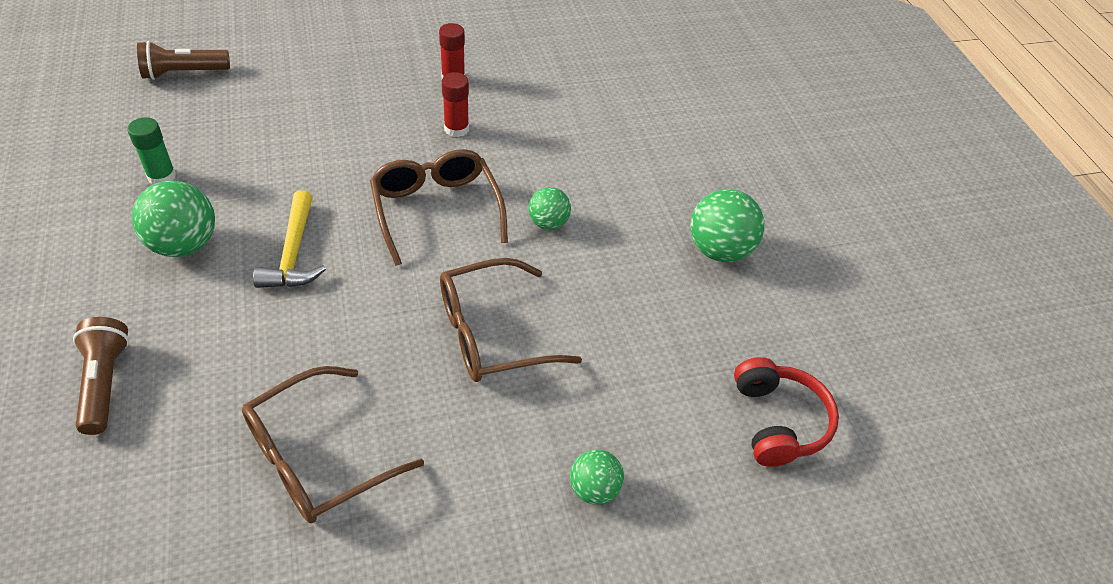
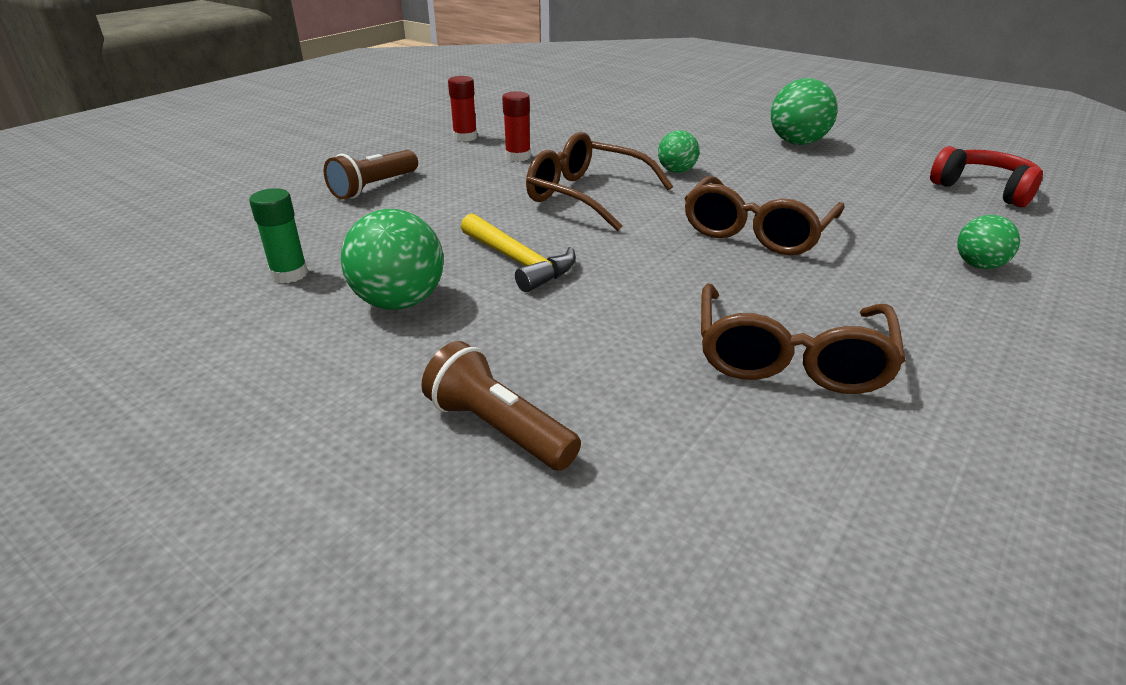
camera: 35 degrees left, 15 degrees down
(183, 73) = (193, 211): brown flashlight -> brown flashlight (374, 187)

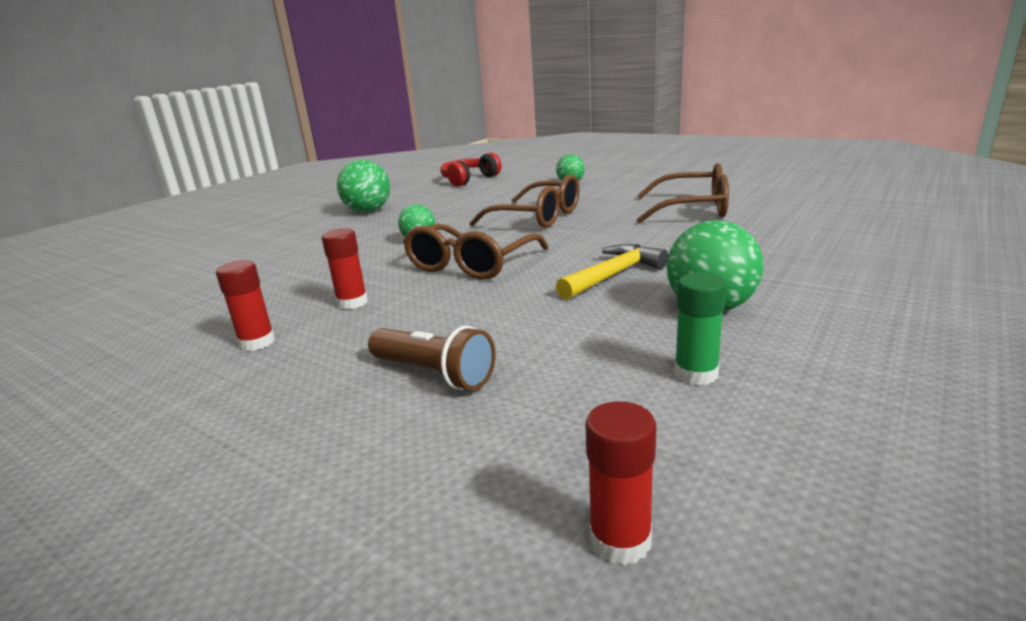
camera: 90 degrees left, 10 degrees down
(166, 231) = (620, 540): none -> red glue stick
(498, 429) = (828, 257): brown flashlight -> none

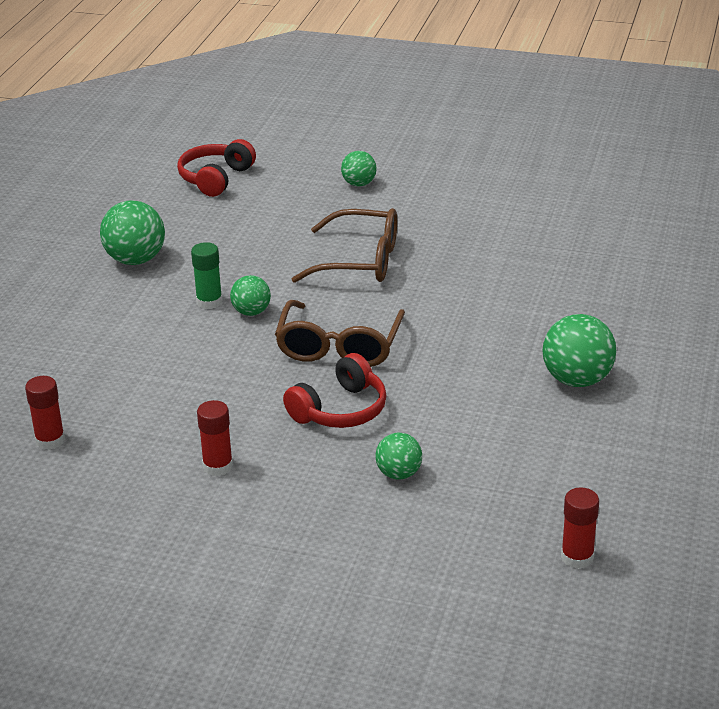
camera: 20 degrees left, 10 degrees up
(352, 303) = (262, 410): red glue stick -> red glue stick (50, 440)
(426, 309) = (340, 410): none -> red headphones
(434, 374) = (399, 474): brown flashlight -> green ball
(613, 275) = (483, 348): yellow hammer -> none
(691, 209) = (519, 236): brown glasses -> none
(696, 374) = (584, 445): green glue stick -> green glue stick (209, 302)

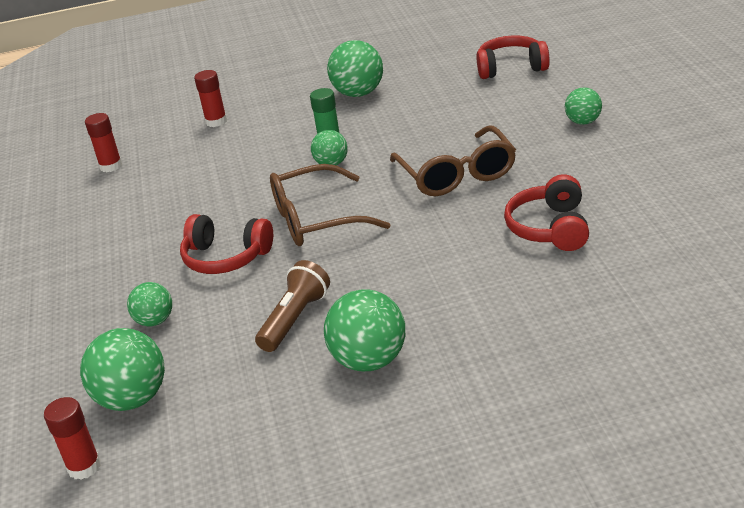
camera: 65 degrees right, 0 degrees up
(218, 466) = (118, 238): red glue stick -> red glue stick (216, 121)
(482, 399) = (295, 319): none -> brown flashlight
(493, 251) = (550, 228): none -> red headphones
(507, 511) = (133, 399): none -> green ball

